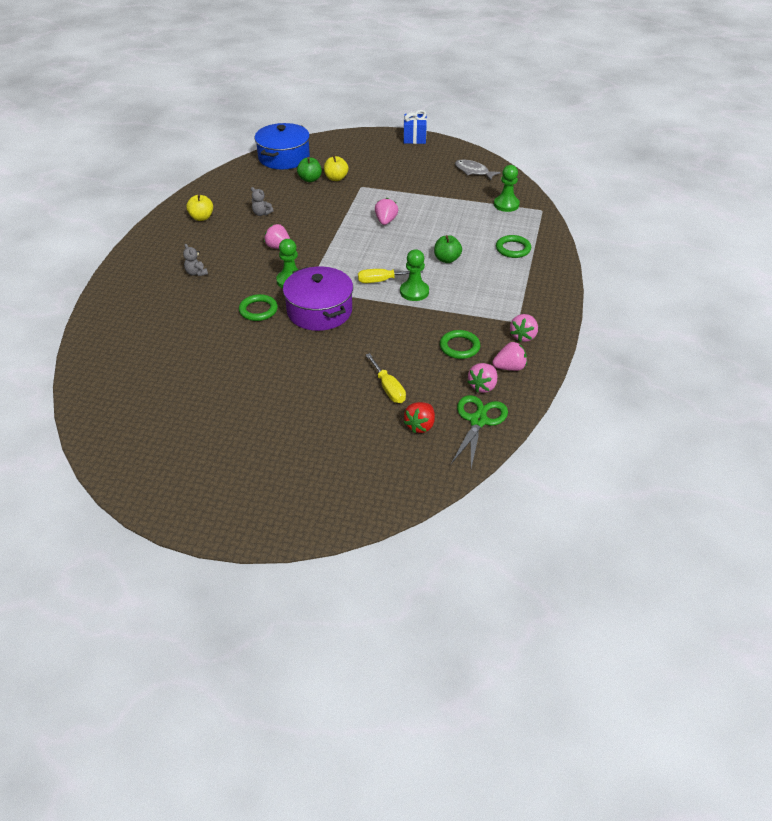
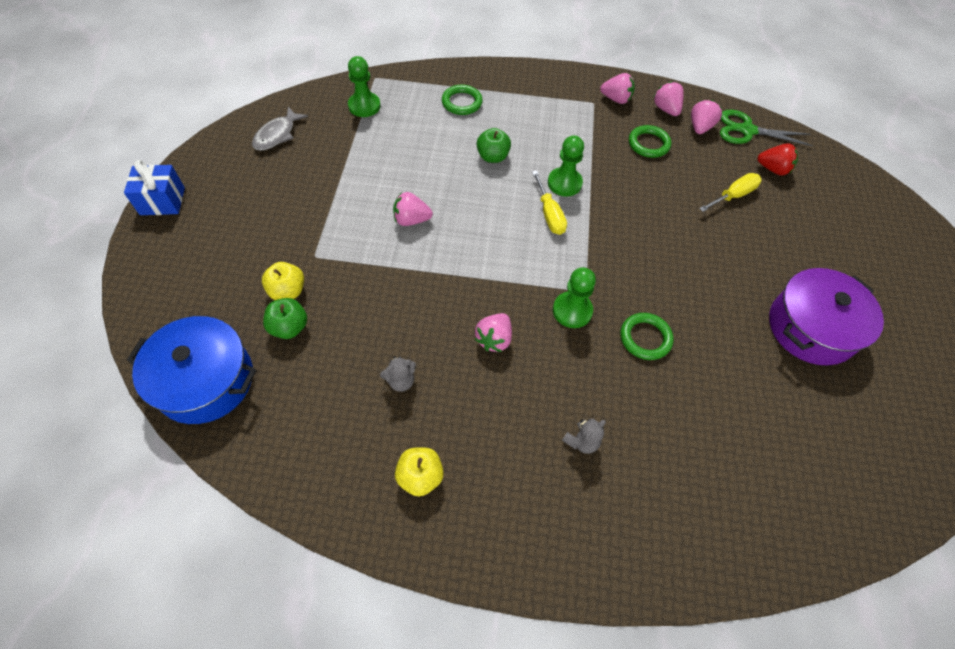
camera: 100 degrees left, 15 degrees up
(261, 213) = (401, 381): grey teddy bear -> grey teddy bear turned 45 degrees clockwise
(319, 311) = (626, 270): purple pot -> purple pot (811, 328)
(483, 386) = (700, 127): pink strawberry -> pink strawberry turned 90 degrees counterclockwise

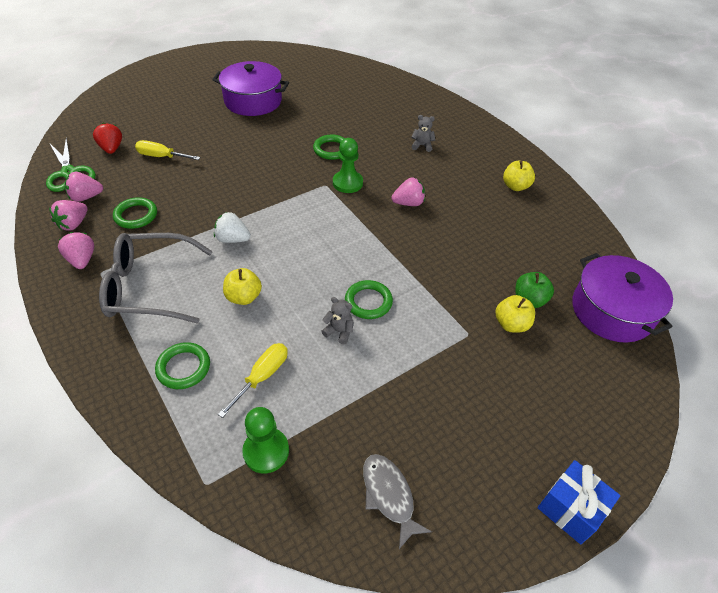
camera: 130 degrees left, 10 degrees down
(205, 380) = (612, 311): blue pot -> purple pot
(277, 135) = (389, 495): grey fish -> grey fish turned 105 degrees counterclockwise
(401, 381) = (484, 224): grey teddy bear -> grey teddy bear (339, 331)
(411, 220) = (368, 302): pink strawberry -> green ring
(492, 157) = (244, 297): green apple -> yellow apple
(549, 214) = (276, 231): yellow screwdriver -> yellow screwdriver (262, 376)
(552, 118) = (151, 287): none -> grey glasses
(564, 183) = (232, 239): green pawn -> white strawberry

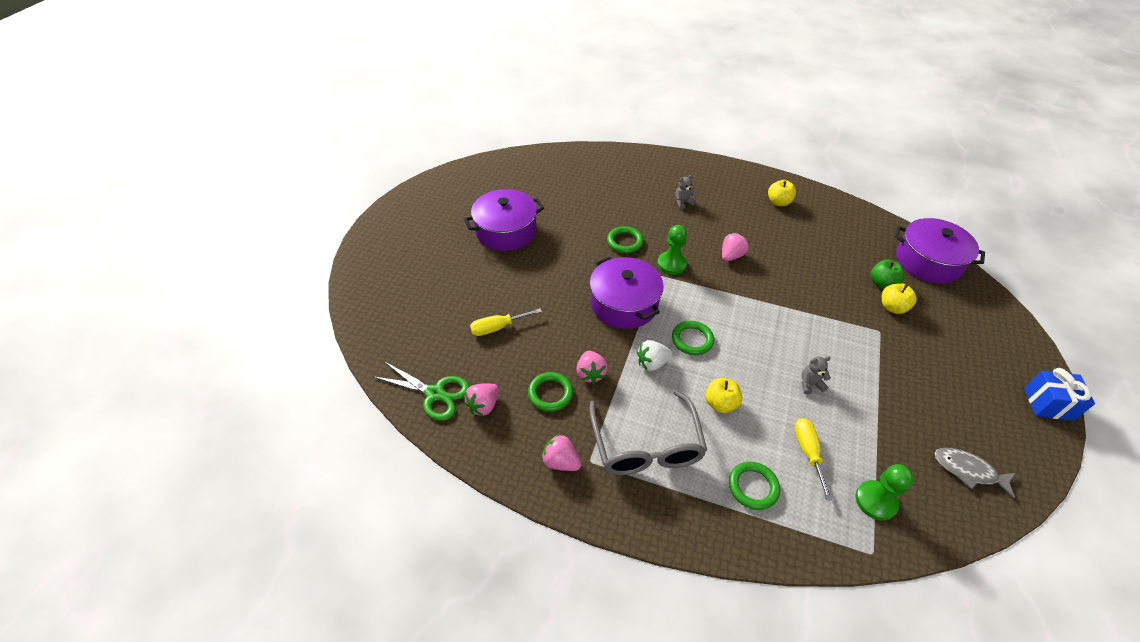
camera: 35 degrees left, 0 degrees up
(74, 224) = (508, 436): pink strawberry -> pink strawberry (590, 373)
(112, 149) = (441, 346): red strawberry -> none
(151, 287) = (646, 444): grey glasses -> grey glasses turned 60 degrees counterclockwise
(269, 189) = (624, 304): none -> purple pot
(368, 302) = (800, 349): green ring -> green ring (692, 340)

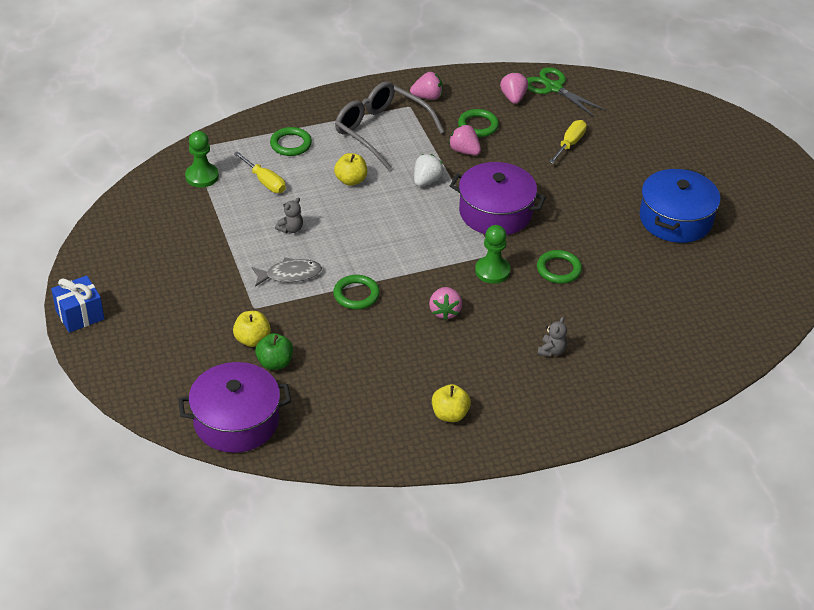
camera: 140 degrees right, 5 degrees down
(435, 394) = (553, 87): green scissors -> green scissors turned 60 degrees clockwise
(506, 231) = (675, 219): purple pot -> blue pot
(692, 340) = (411, 213): green ring -> green ring (356, 295)
(968, 471) = (139, 227): grey fish -> grey fish (290, 274)

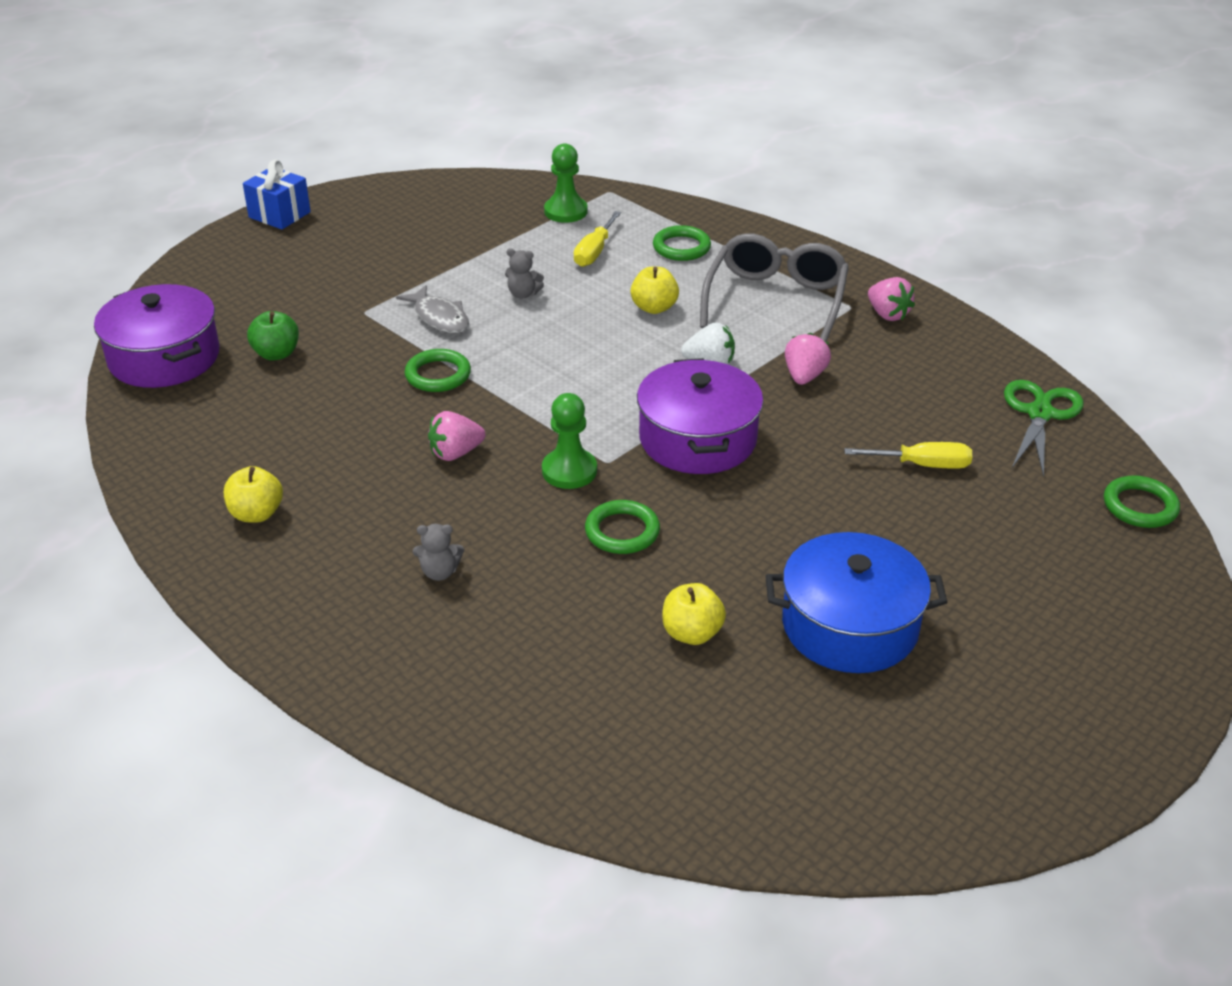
camera: 65 degrees right, 5 degrees down
(252, 340) = (307, 327): yellow apple -> yellow apple (692, 633)
(478, 126) = (872, 372): green ring -> green ring (1140, 506)
(513, 98) = (971, 384): pink strawberry -> none

